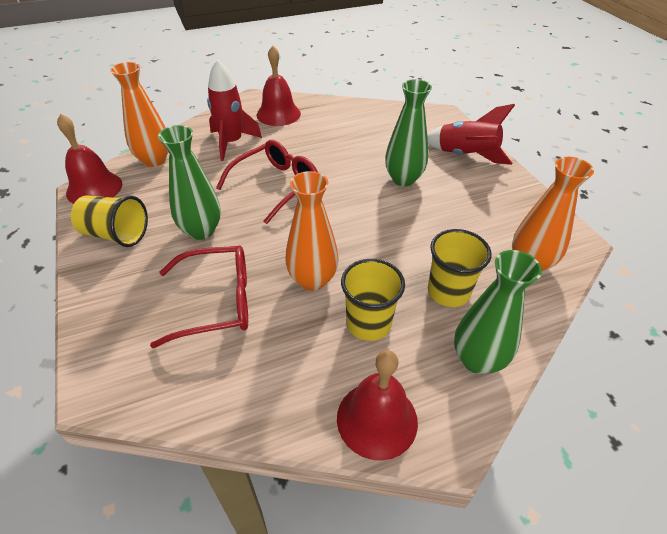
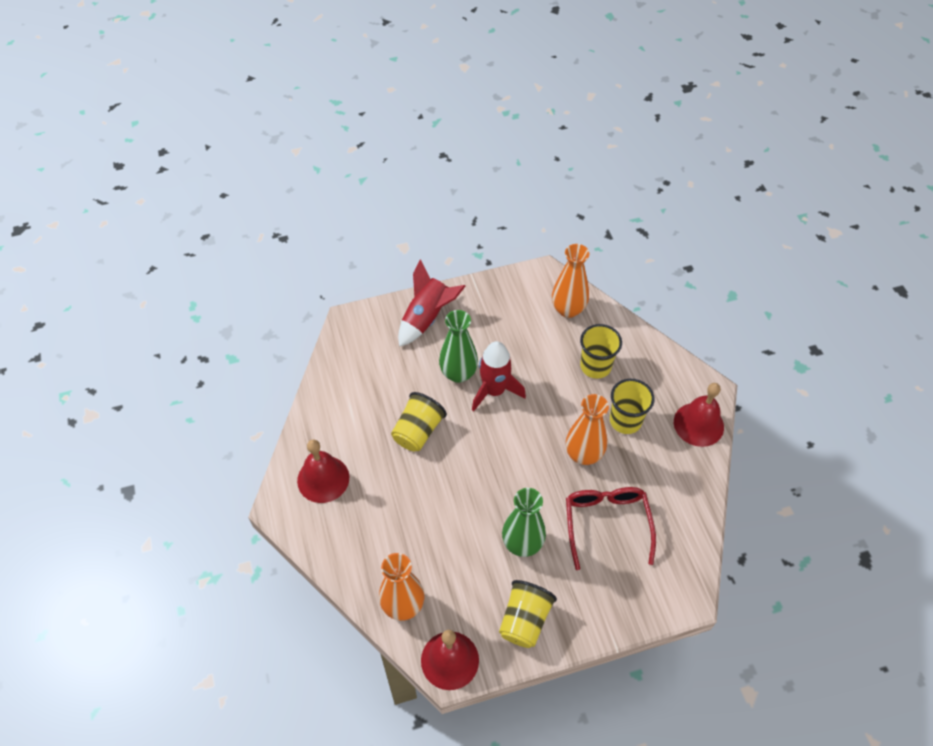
camera: 85 degrees left, 10 degrees up
(231, 143) = (378, 526): red rocket -> red rocket (494, 391)
(276, 185) = (459, 481): red glasses -> none
(330, 158) = (418, 431): none -> yellow cup
(477, 360) = (653, 362): green vase -> none

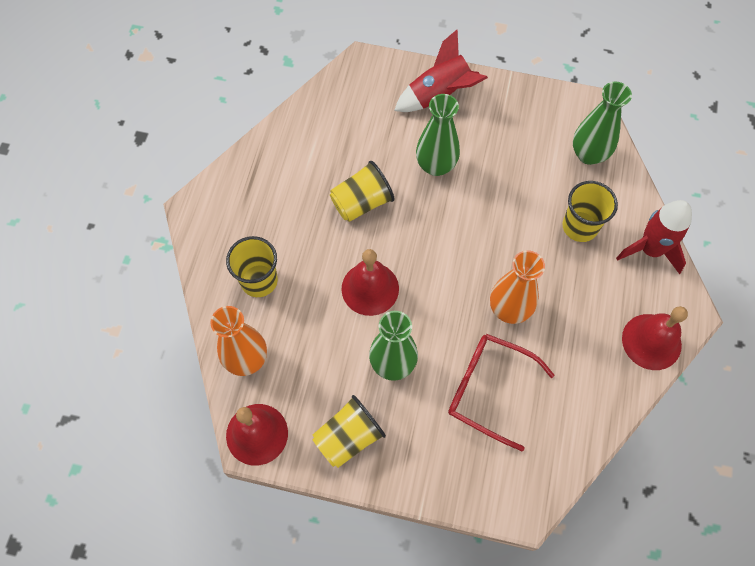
camera: 30 degrees right, 10 degrees up
(323, 479) = (247, 203): red bell -> red bell (370, 288)
(494, 391) = (460, 200): red rocket -> red rocket (650, 250)
(568, 309) = (588, 154): orange vase -> green vase
(606, 523) = (488, 390): red glasses -> red glasses turned 90 degrees counterclockwise
(625, 420) = (575, 297): yellow cup -> yellow cup (259, 280)

